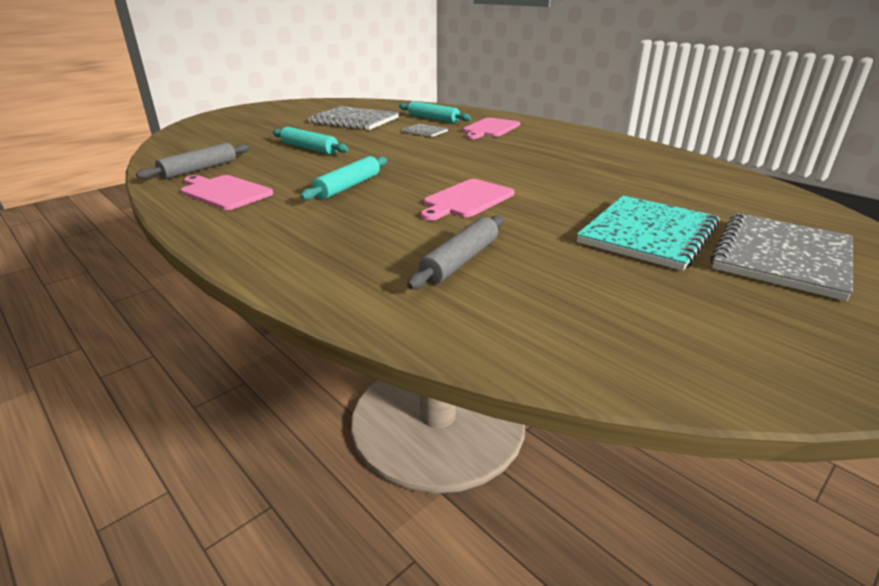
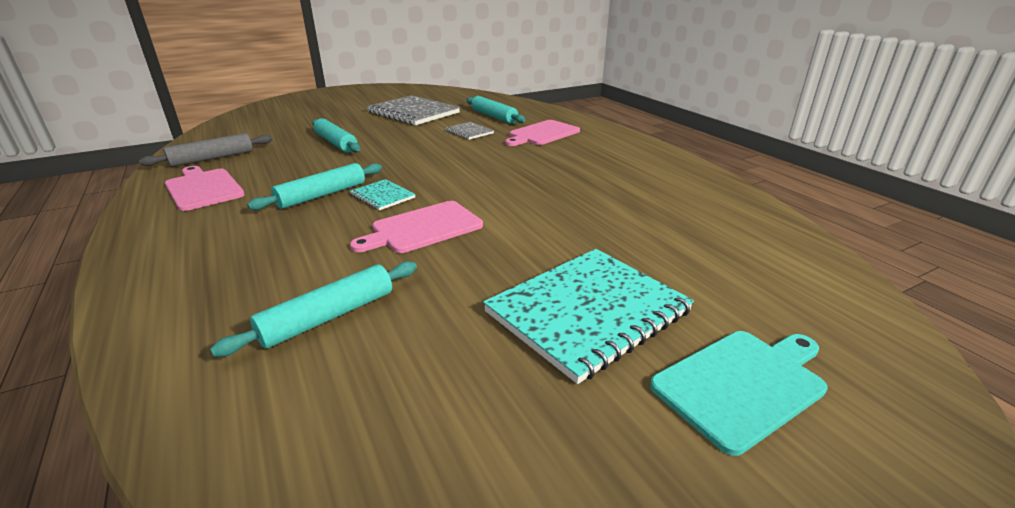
camera: 15 degrees right, 0 degrees up
(405, 182) = (382, 196): none -> turquoise notebook
(460, 261) = (328, 317): grey rolling pin -> turquoise rolling pin
(782, 257) = (742, 384): grey notebook -> turquoise cutting board

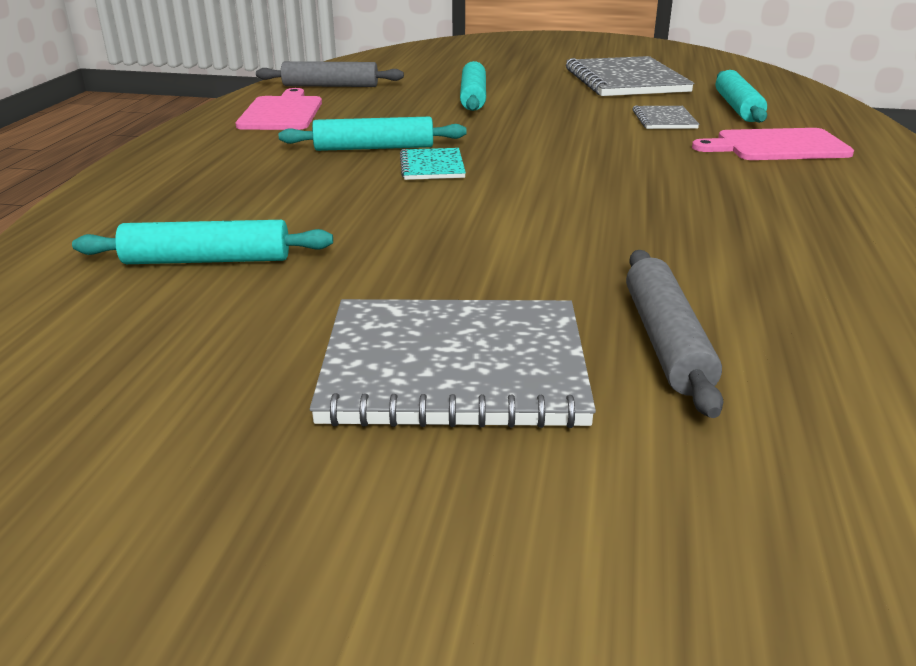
camera: 40 degrees right, 0 degrees up
(423, 228) = (421, 212): pink cutting board -> none
(587, 312) = (454, 367): turquoise notebook -> grey notebook
(650, 252) = (666, 341): none -> grey rolling pin
(742, 384) = (506, 535): turquoise cutting board -> none

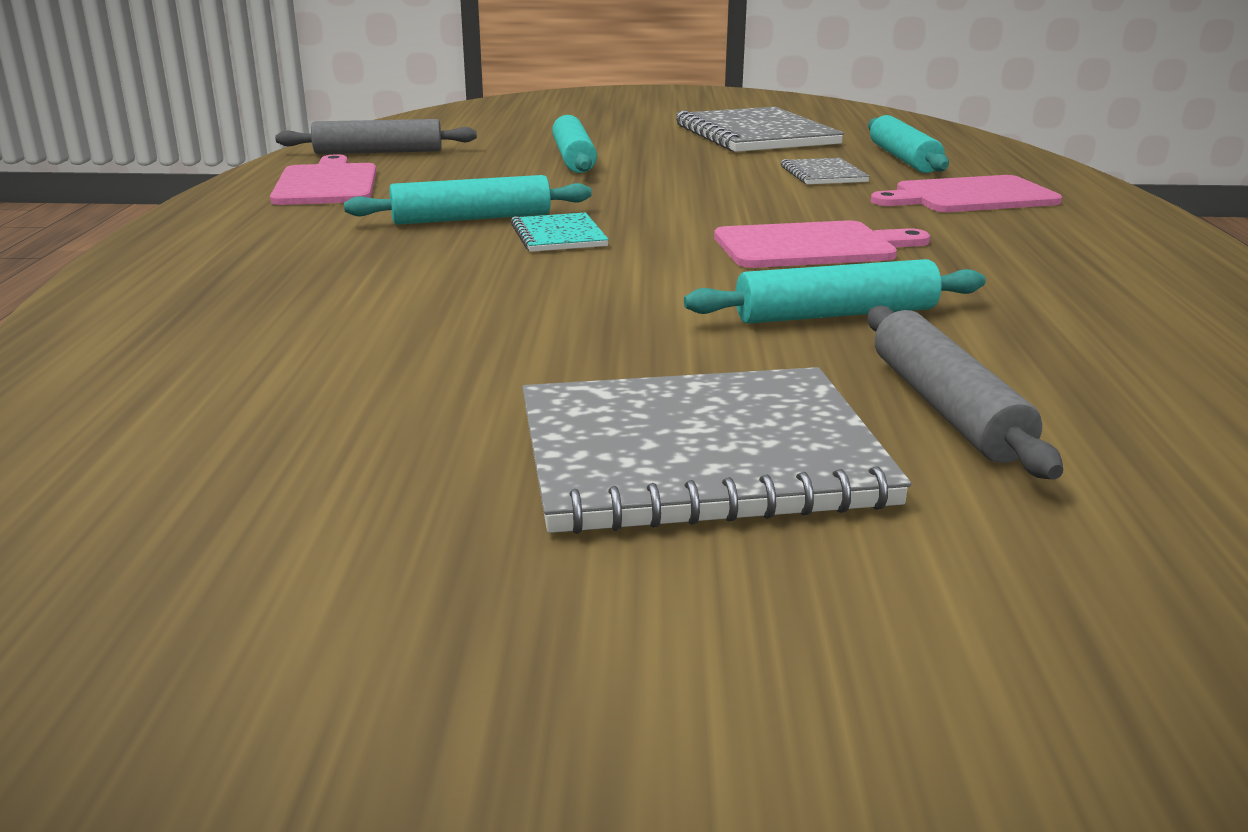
camera: 10 degrees left, 5 degrees down
(207, 260) = (305, 356): turquoise rolling pin -> turquoise rolling pin (835, 314)
(624, 186) = (811, 246): none -> pink cutting board

